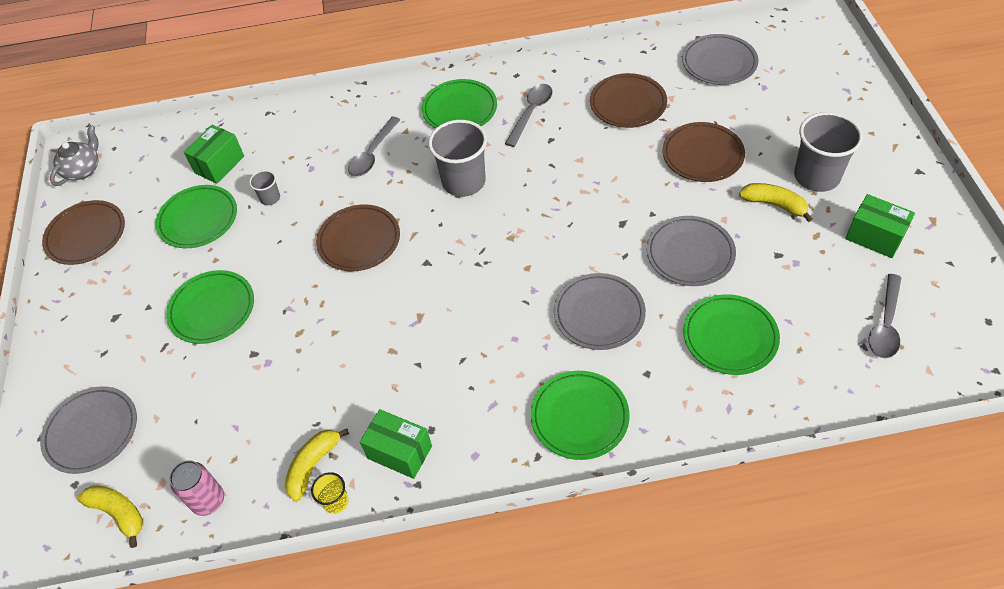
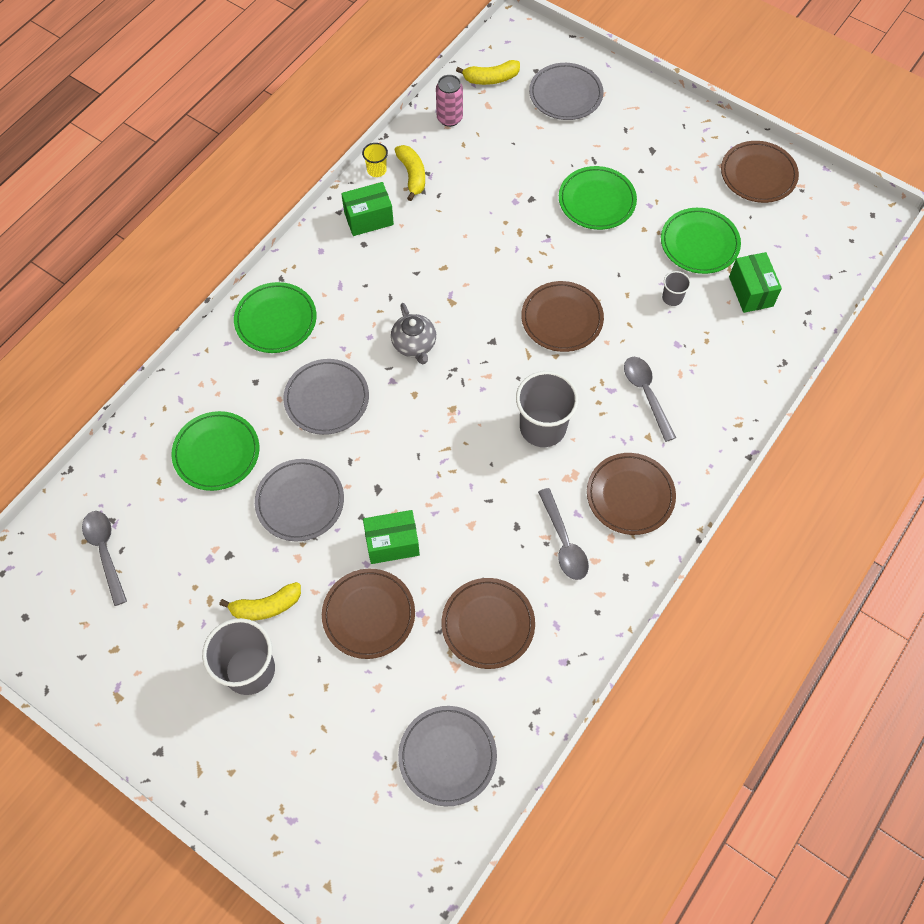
camera: 130 degrees right, 10 degrees up
(83, 170) = (843, 209): grey teapot -> grey teapot (414, 344)
(460, 109) = (630, 495): green plate -> brown plate
(874, 237) = (159, 636): green box -> green box (392, 543)

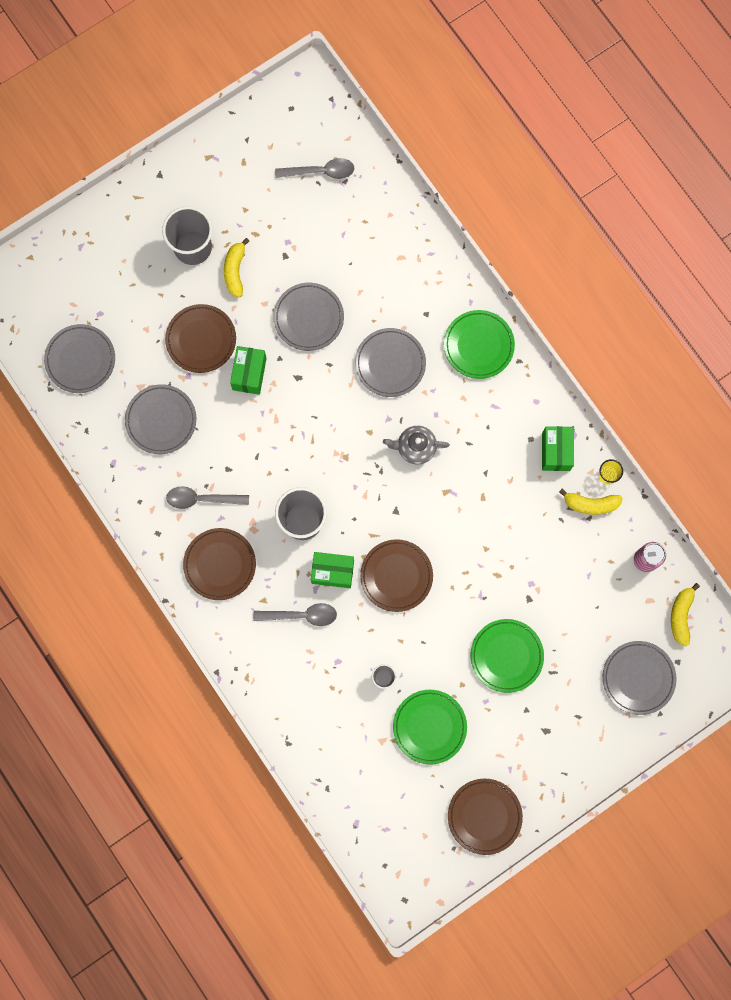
camera: 110 degrees right, 15 degrees up
(216, 453) = (373, 268): green plate -> none
(488, 624) = (161, 420): brown plate -> grey plate
(750, 291) = (365, 748): green box -> green box (332, 572)

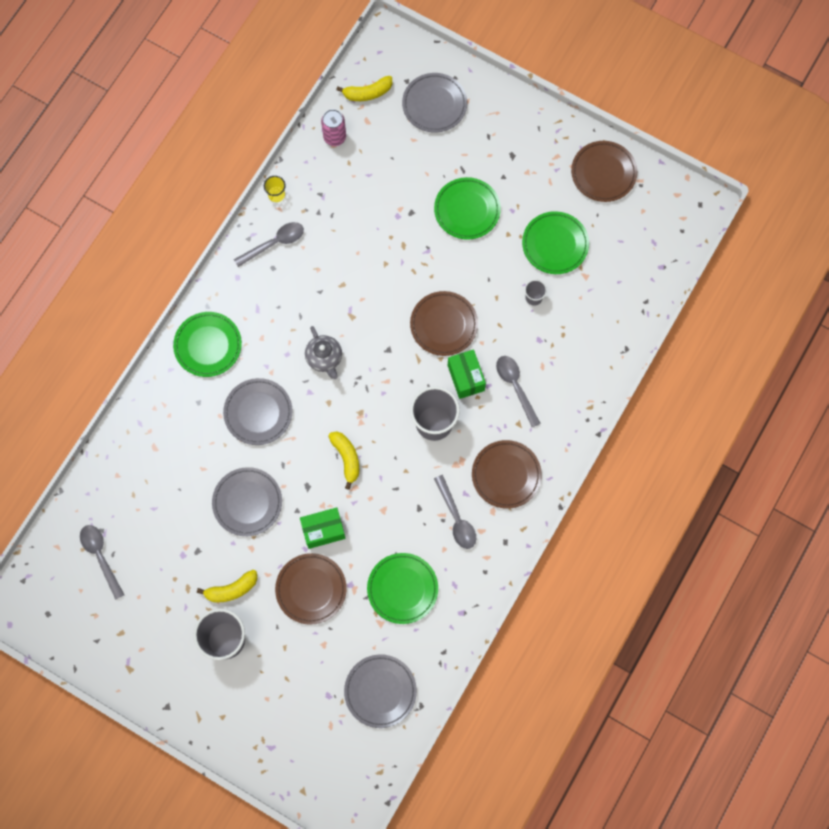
camera: 115 degrees left, 5 degrees down
(161, 420) = (402, 589): grey plate -> green plate
(556, 451) = (274, 243): green box -> grey spoon
(590, 504) = (307, 197): yellow banana -> yellow banana (346, 458)

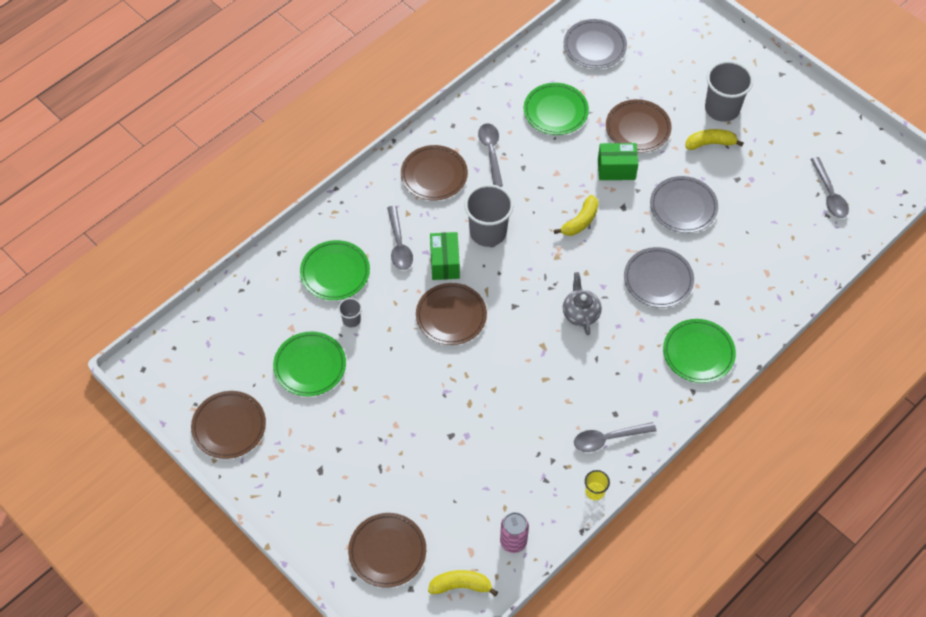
camera: 165 degrees left, 15 degrees down
(346, 458) = (580, 221): yellow banana -> yellow banana turned 135 degrees counterclockwise
(434, 104) = (387, 551): grey plate -> brown plate
(467, 210) = (390, 423): green plate -> green plate (335, 272)

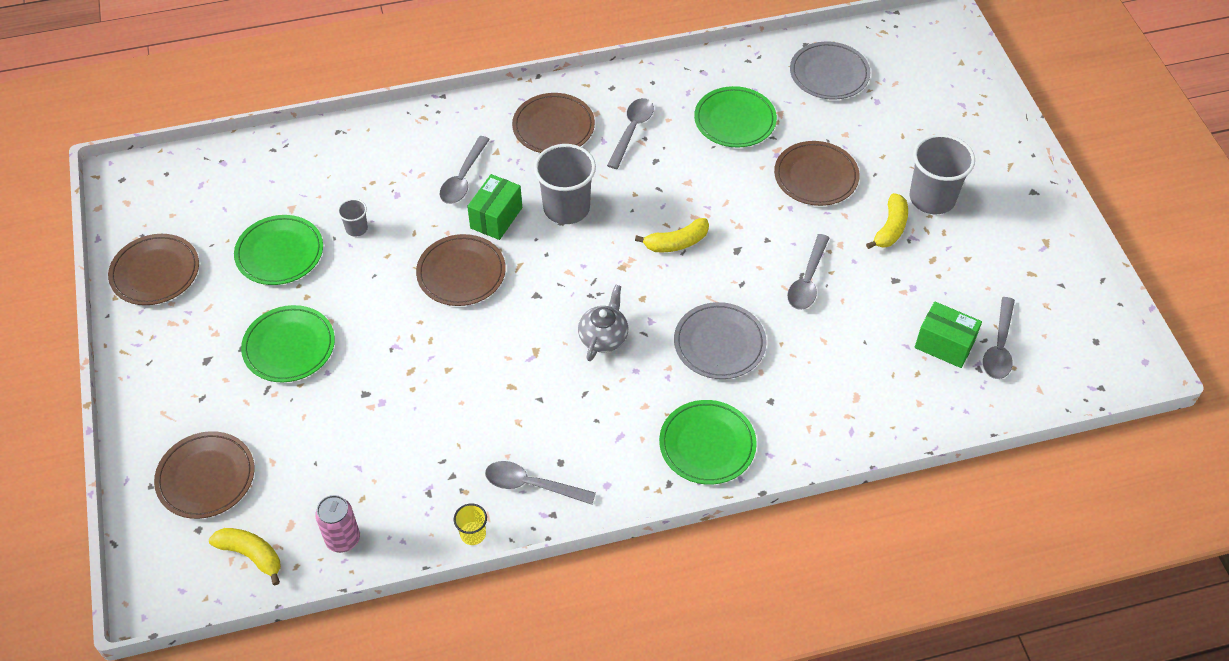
camera: 30 degrees right, 5 degrees down
(335, 272) = (377, 175): green plate -> green plate (289, 347)
(616, 169) = (758, 208): green box -> green box (944, 345)
(683, 207) = (807, 280): grey plate -> grey spoon
(710, 143) = (890, 228): yellow banana -> yellow banana turned 90 degrees clockwise

